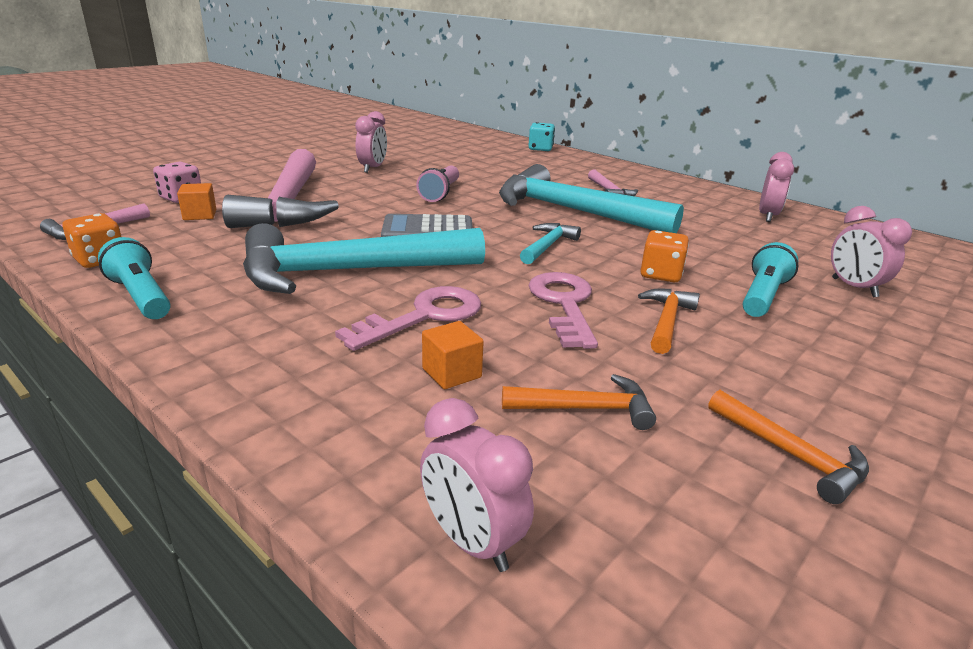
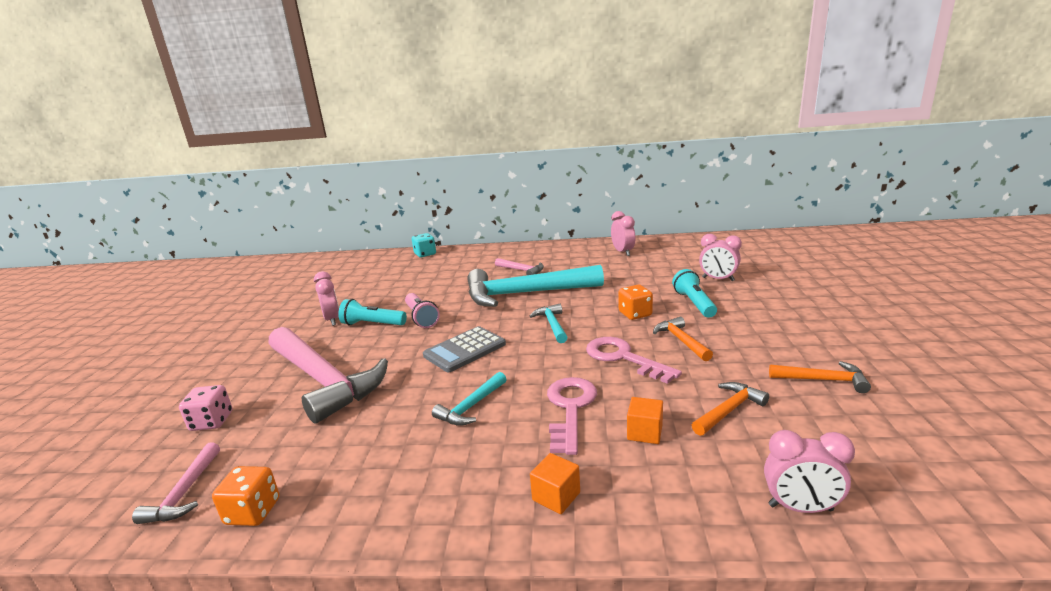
camera: 35 degrees left, 5 degrees down
(141, 297) = (358, 515): turquoise flashlight -> turquoise flashlight (372, 324)
(200, 215) = (263, 426): orange cube -> orange cube (556, 496)
(348, 272) = (471, 407): turquoise hammer -> turquoise hammer, size x0.44

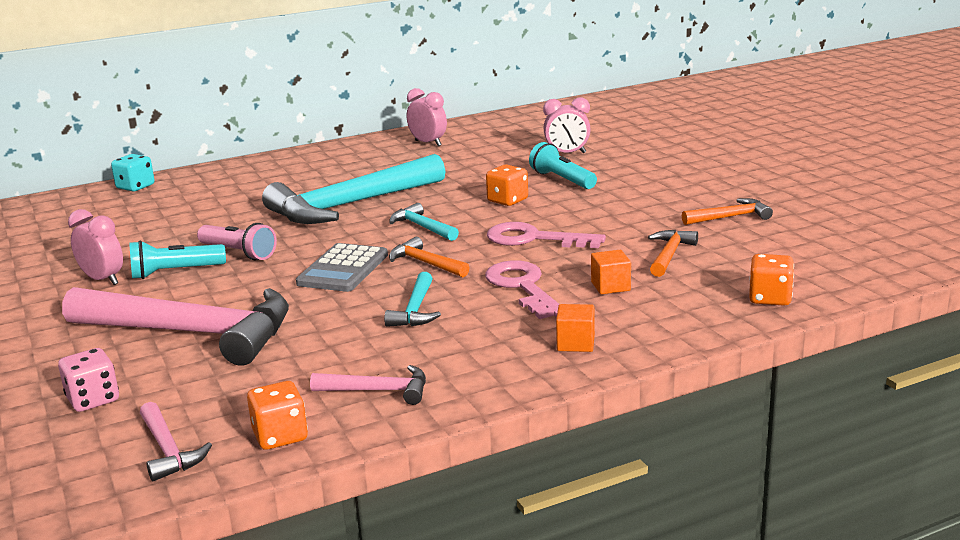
camera: 30 degrees left, 0 degrees up
(522, 270) = (314, 182): pink hammer -> pink hammer (378, 391)
(681, 340) = (579, 213): orange hammer -> orange hammer (425, 263)
(800, 508) = (770, 298): pink clock -> orange dice

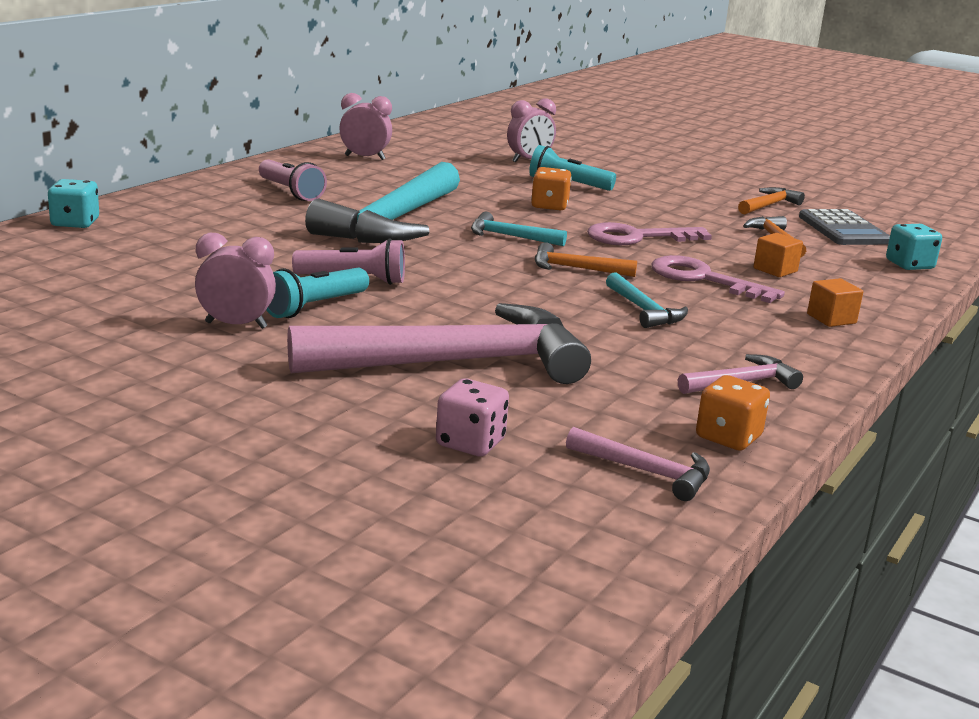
camera: 35 degrees left, 0 degrees up
(319, 171) = (290, 192): none -> pink flashlight
(343, 269) = (502, 283): grey calculator -> grey calculator (843, 229)
(770, 298) = (909, 265): orange dice -> turquoise dice

